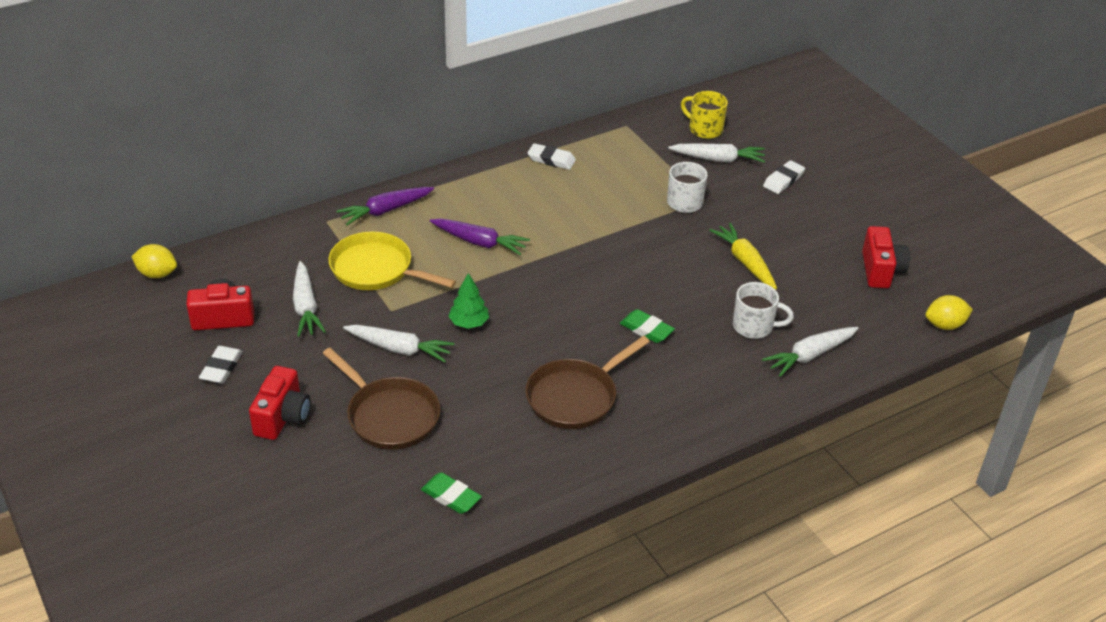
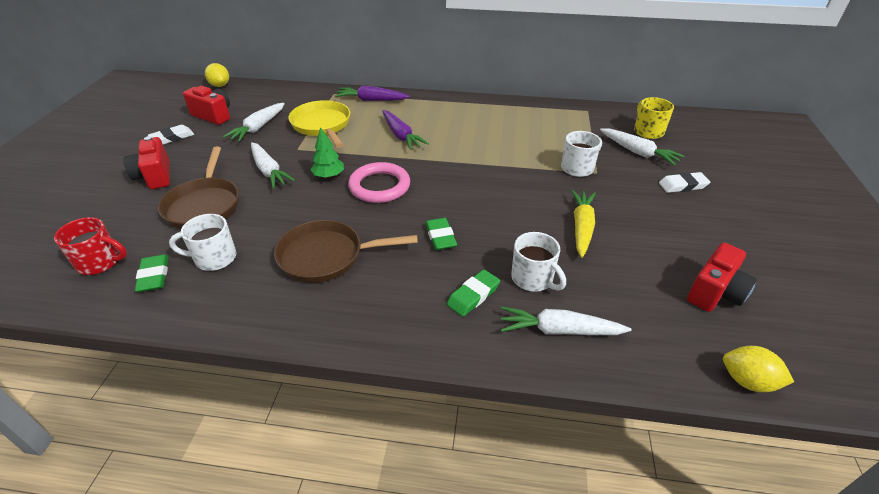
camera: 40 degrees right, 0 degrees up
(283, 417) = (155, 176): red camera -> red camera turned 105 degrees clockwise
(379, 516) = (100, 262): none -> red mug
(480, 453) = (214, 258): none -> white mug
(533, 309) = (379, 186): none -> pink ring
(551, 160) = (509, 111): white eraser -> none
(726, 363) = (473, 295): none -> green eraser

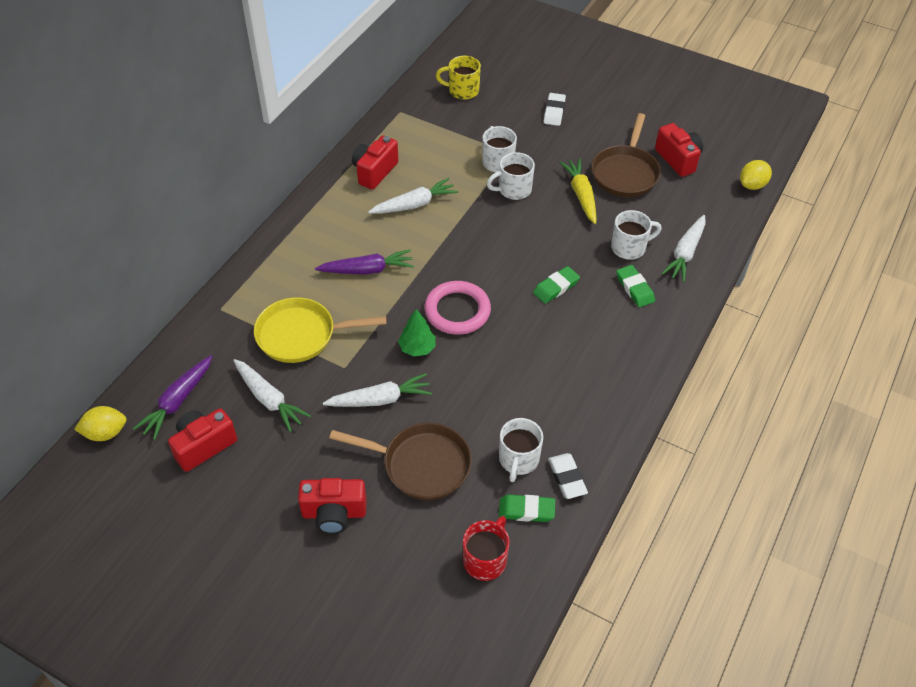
camera: 70 degrees left, 10 degrees up
(172, 138) = (242, 495): white eraser -> white eraser (567, 478)
(327, 256) = (550, 372): brown pan -> brown pan (625, 173)
(371, 100) = (264, 276): purple carrot -> purple carrot (177, 402)
(440, 237) = (556, 287): green eraser -> green eraser turned 45 degrees counterclockwise
(508, 115) = (374, 172): none -> red camera
(550, 184) = (513, 189): none -> white mug
(581, 227) = (581, 195): yellow carrot -> yellow carrot turned 45 degrees clockwise
(638, 152) = (493, 113): white carrot -> white carrot (414, 204)

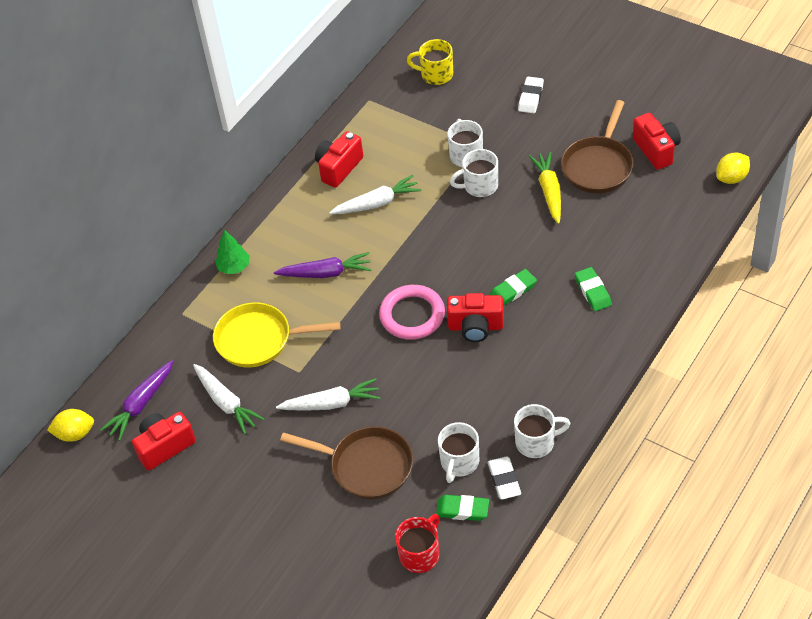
camera: 10 degrees right, 0 degrees up
(334, 513) = (283, 510): red camera -> red camera (476, 327)
(417, 348) = (370, 353): green tree -> green tree (234, 267)
(629, 247) = (593, 248): white mug -> white mug (536, 442)
(685, 253) = (650, 254): white carrot -> none

